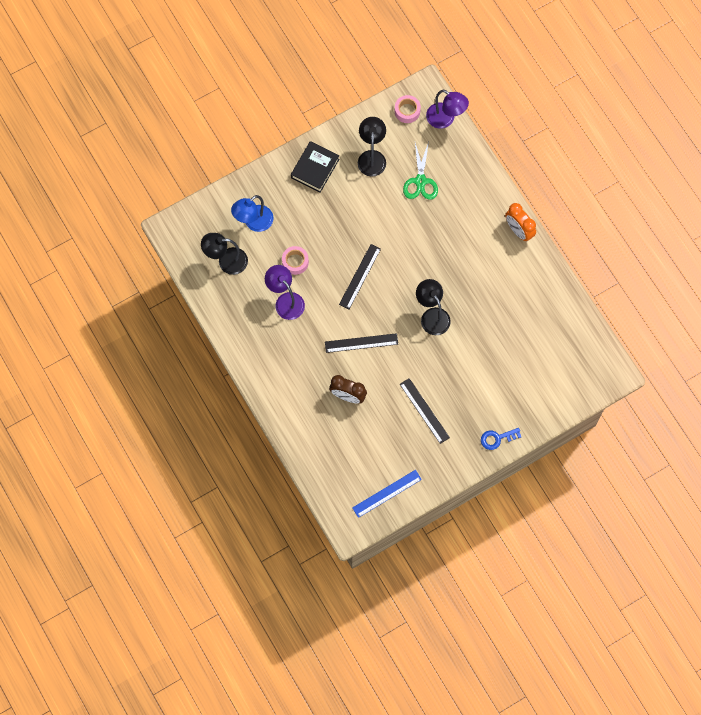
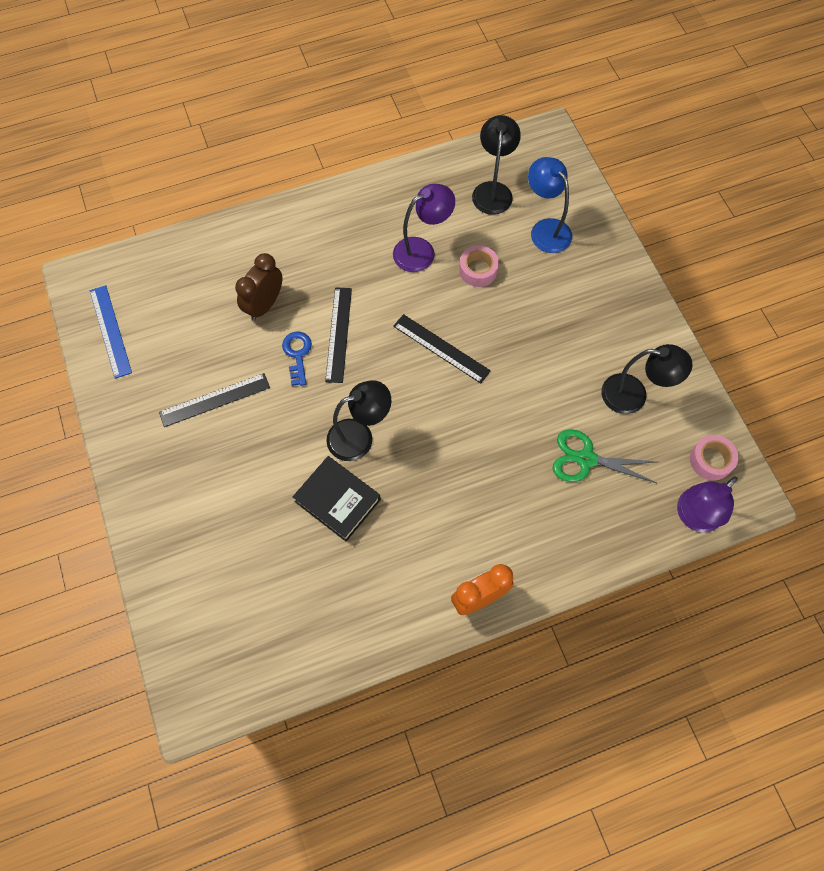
camera: 100 degrees right, 5 degrees down
(315, 168) = (621, 316): black book -> black book (337, 500)
(497, 438) = (141, 494): blue key -> blue key (297, 354)

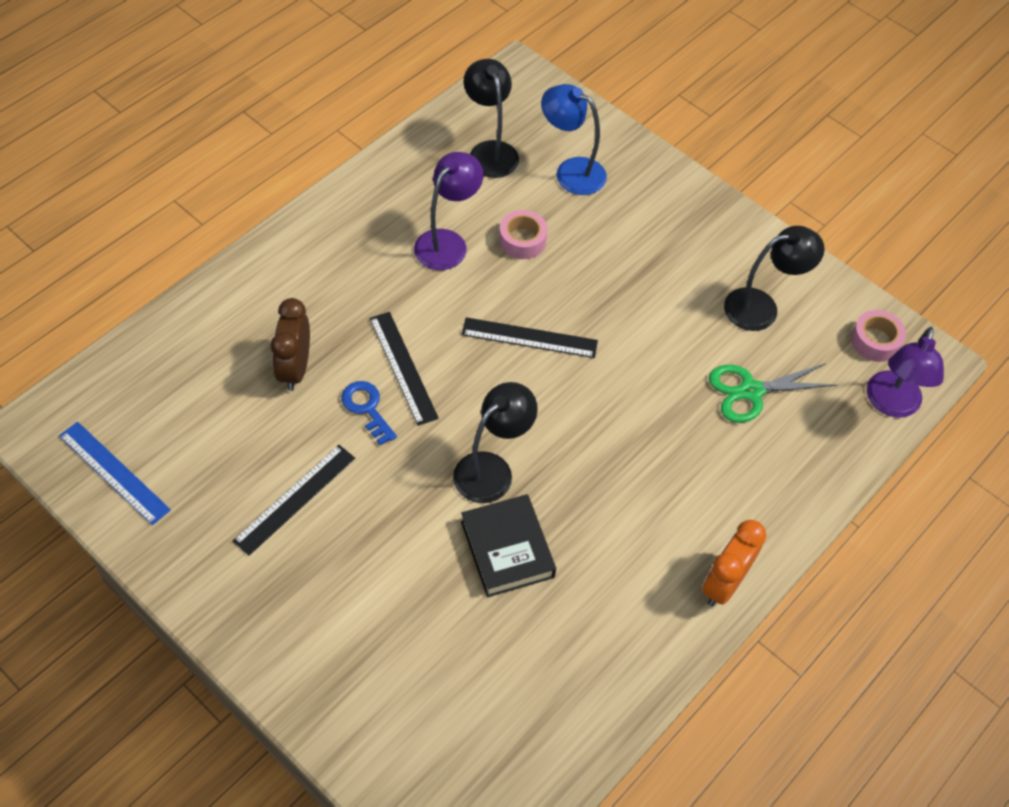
camera: 30 degrees left, 10 degrees down
(337, 500) = (507, 549): black book -> black book turned 60 degrees clockwise

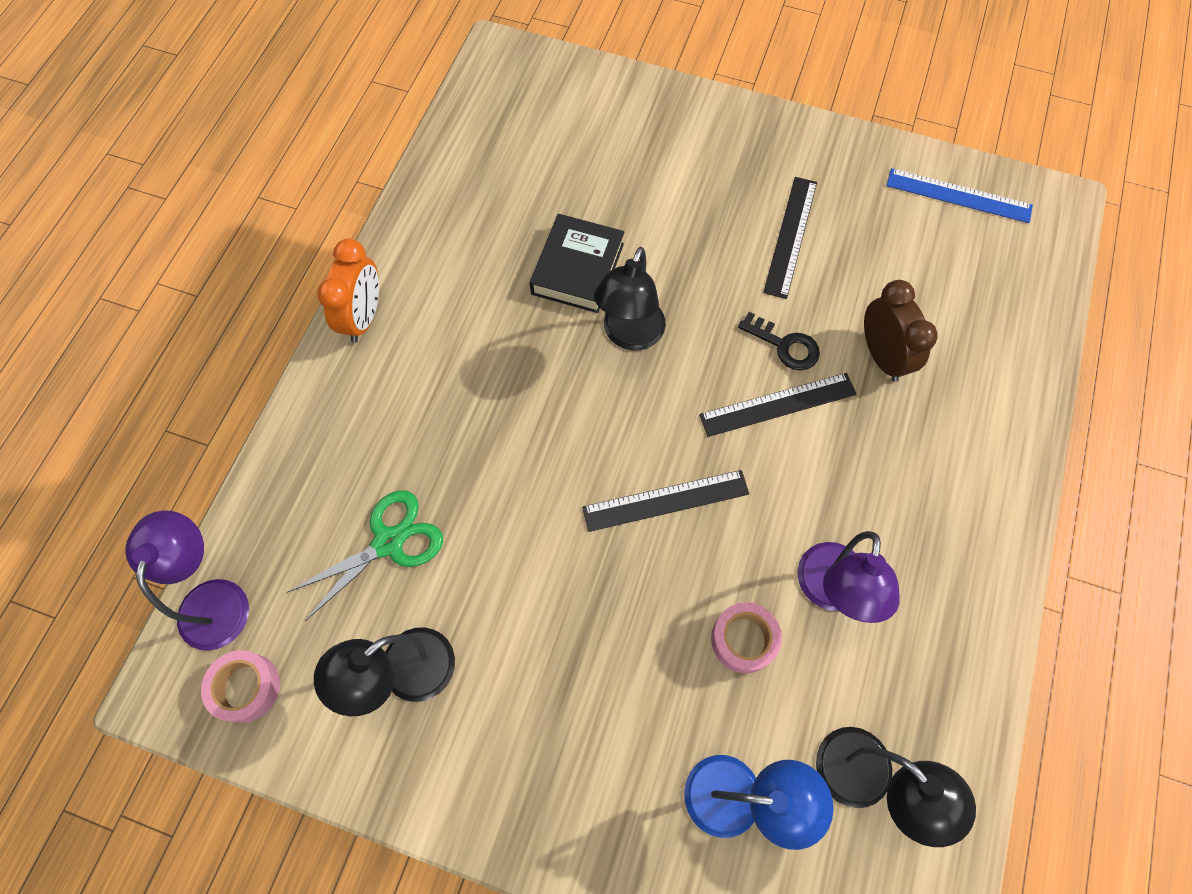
camera: 160 degrees right, 10 degrees up
(367, 408) = (784, 345): blue key -> black key
(403, 367) = (778, 405): black ruler -> black ruler turned 60 degrees counterclockwise
(507, 549) = (577, 269): black book -> black book turned 60 degrees clockwise

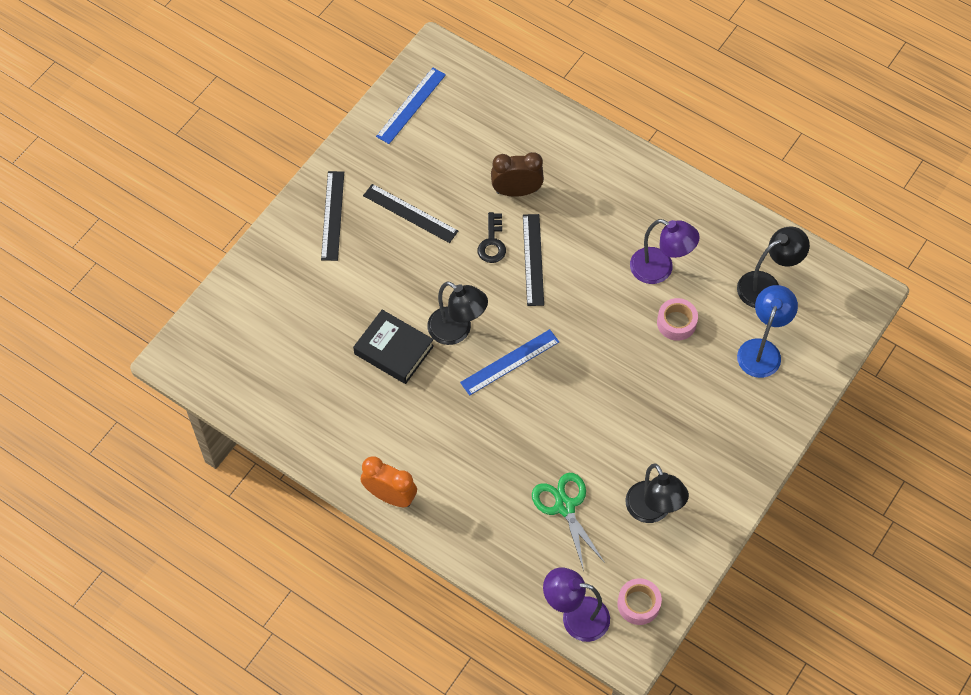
camera: 75 degrees left, 5 degrees down
(601, 413) = (510, 362): none -> blue ruler
(666, 501) = (580, 340): black ruler -> black ruler (333, 215)
(784, 345) = (492, 243): black key -> black key turned 135 degrees clockwise

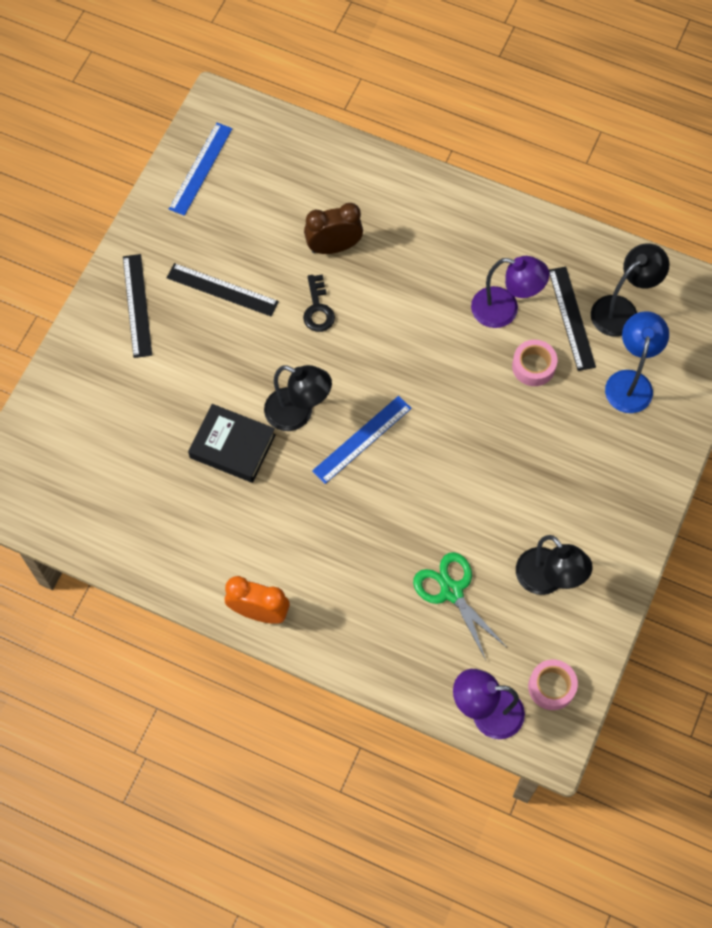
camera: 10 degrees left, 5 degrees up
(533, 259) = (366, 320): black ruler -> black ruler (572, 318)

